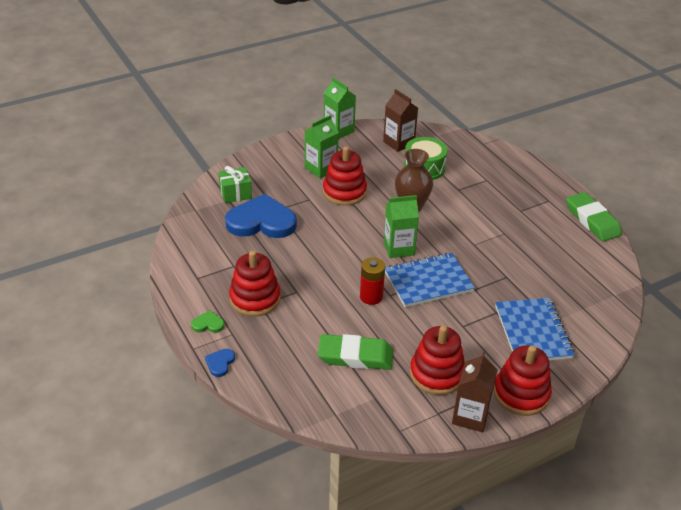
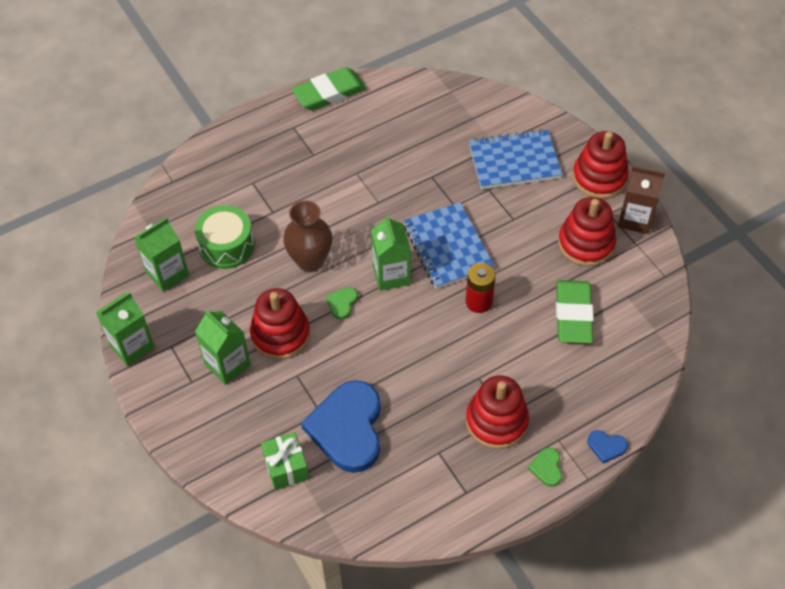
camera: 90 degrees left, 15 degrees up
(371, 222) = (342, 303): none -> green heart
(398, 143) = (167, 273): brown carton -> green carton

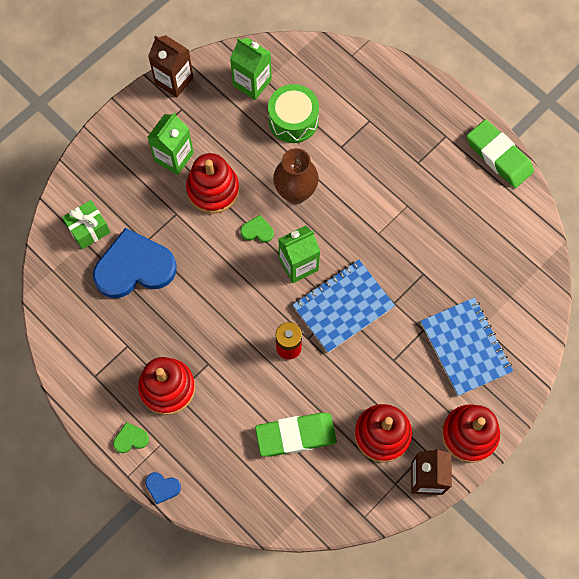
camera: 75 degrees right, 15 degrees up
(132, 346) = (174, 80): green carton -> brown carton
(606, 446) = (162, 487): blue heart -> blue heart turned 75 degrees counterclockwise

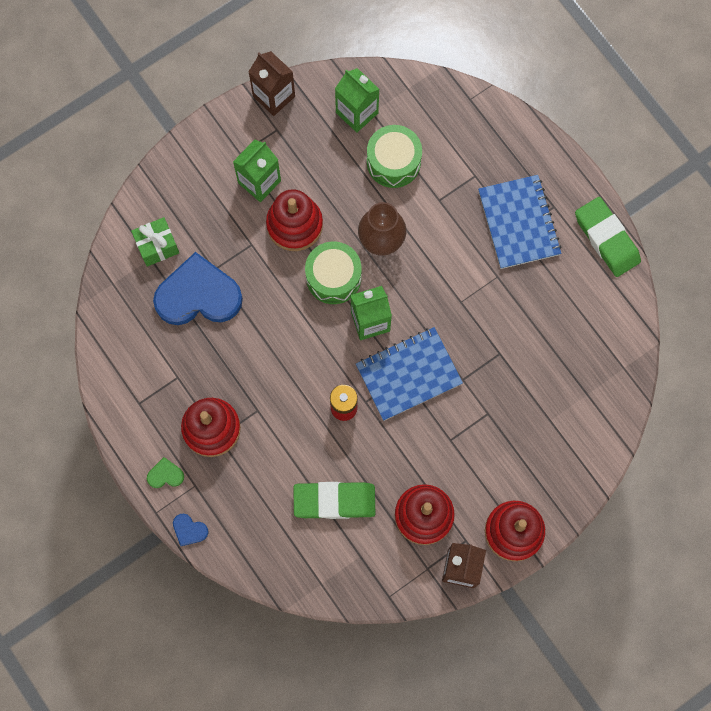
camera: 10 degrees right, 5 degrees up
(257, 231) = (333, 277): green heart -> green drum
(465, 347) = (528, 439): blue notebook -> blue notebook (518, 223)

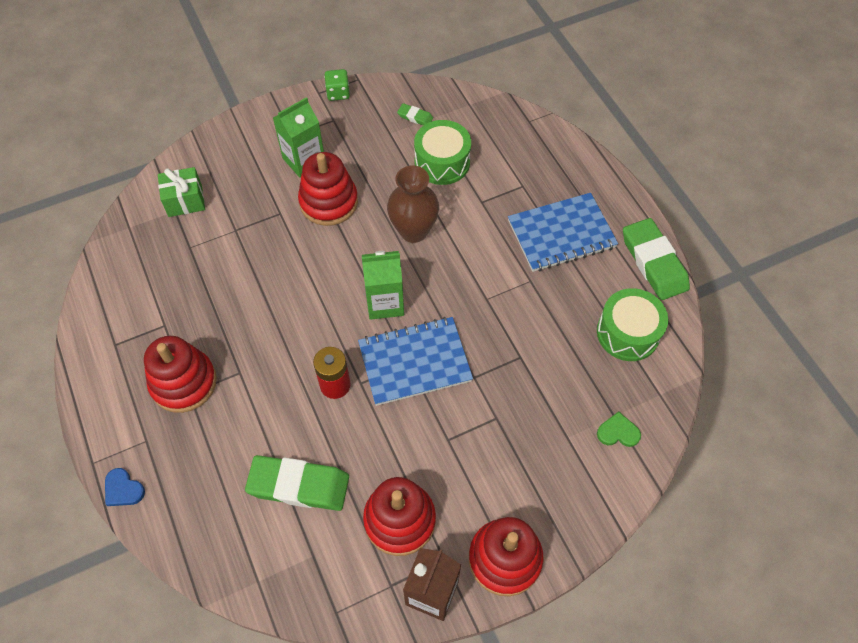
camera: 10 degrees right, 15 degrees down
(165, 475) = (117, 423): green heart -> green heart (618, 432)
(198, 295) = (212, 250): blue heart -> none
(274, 96) = (338, 93): brown carton -> green dice
(333, 277) = (356, 255): green drum -> green drum (627, 333)
(357, 113) = (415, 117): green carton -> green eraser
(518, 223) = (561, 234): blue notebook -> blue notebook turned 75 degrees clockwise

